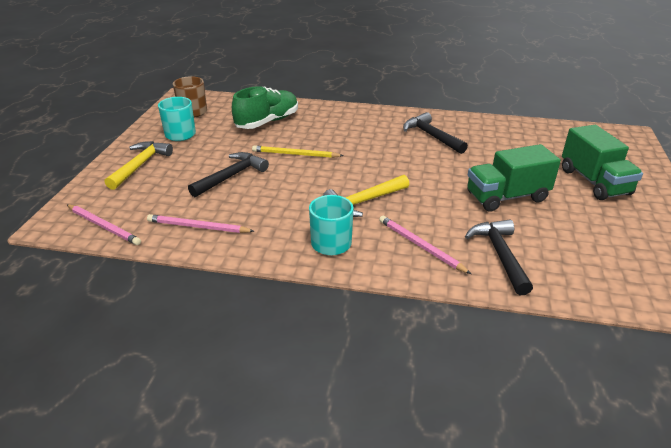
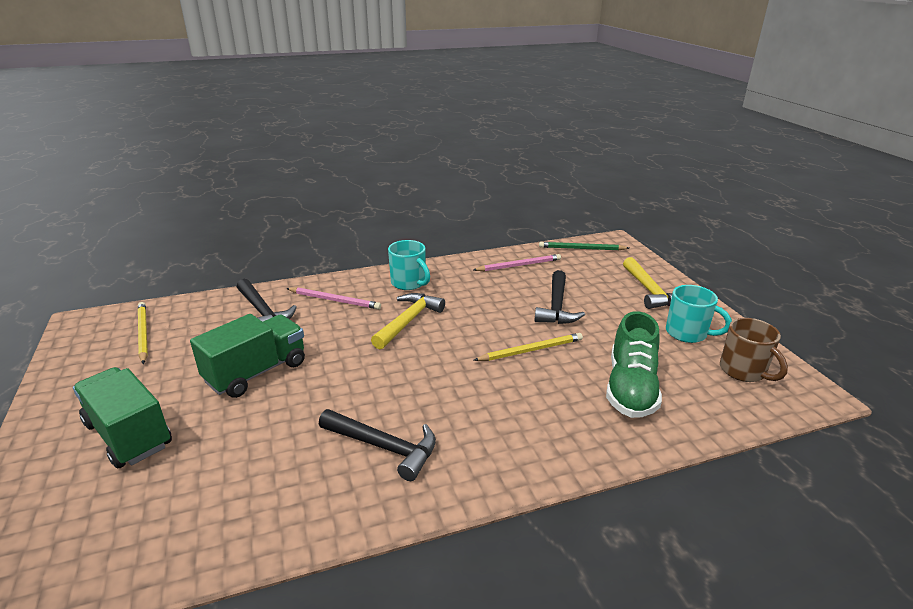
camera: 150 degrees right, 5 degrees down
(103, 226) = (582, 249): pink pencil -> green pencil
(627, 267) = (143, 334): none -> yellow pencil

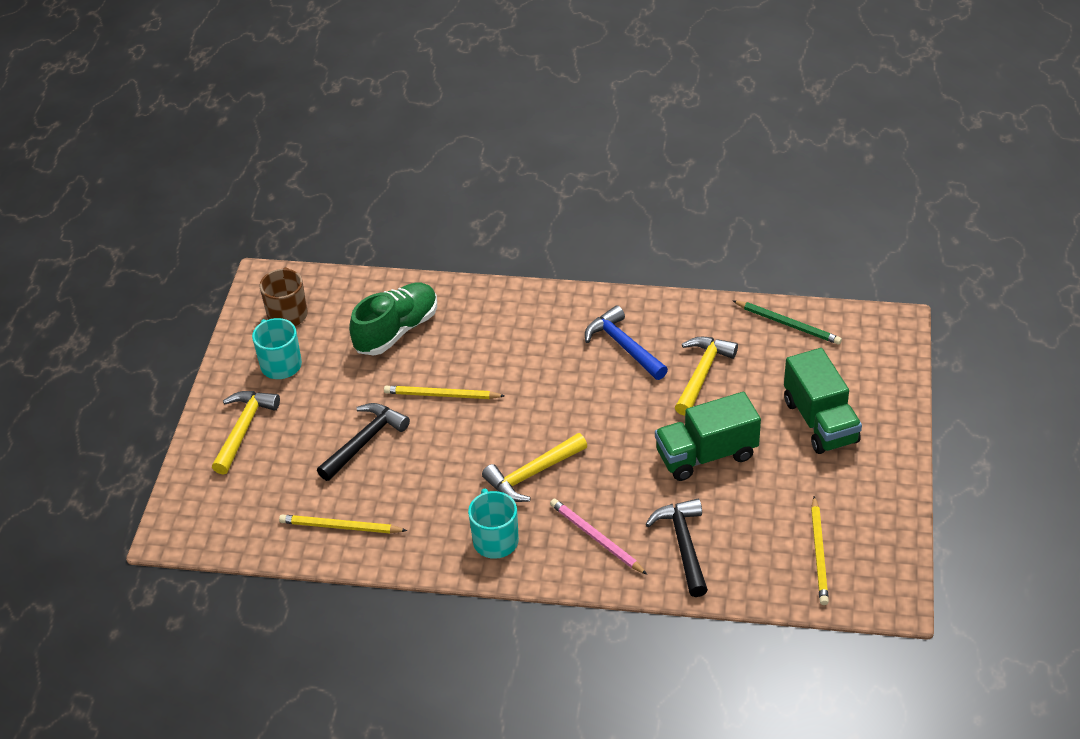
camera: 150 degrees left, 15 degrees up
(278, 444) = (702, 374): none -> yellow hammer
(383, 447) = (624, 346): black hammer -> blue hammer
(518, 265) = (341, 527): pink pencil -> yellow pencil
(582, 249) = (230, 533): green pencil -> green pencil (788, 324)

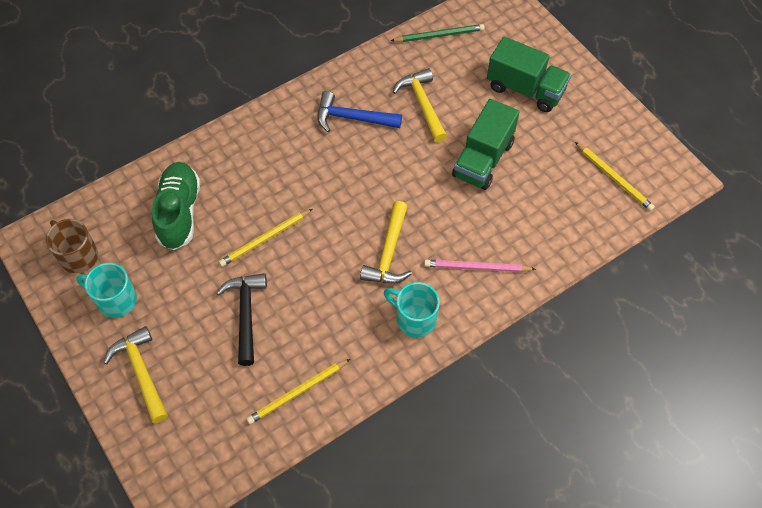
camera: 45 degrees left, 15 degrees up
(684, 545) = (534, 232): black hammer -> none

